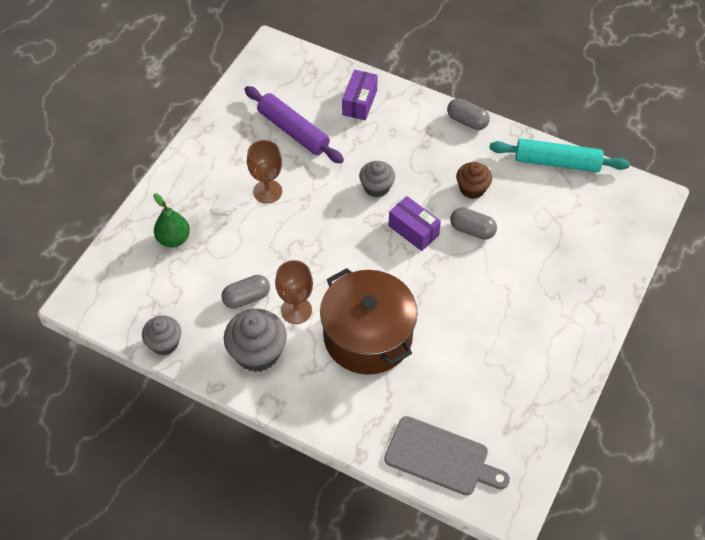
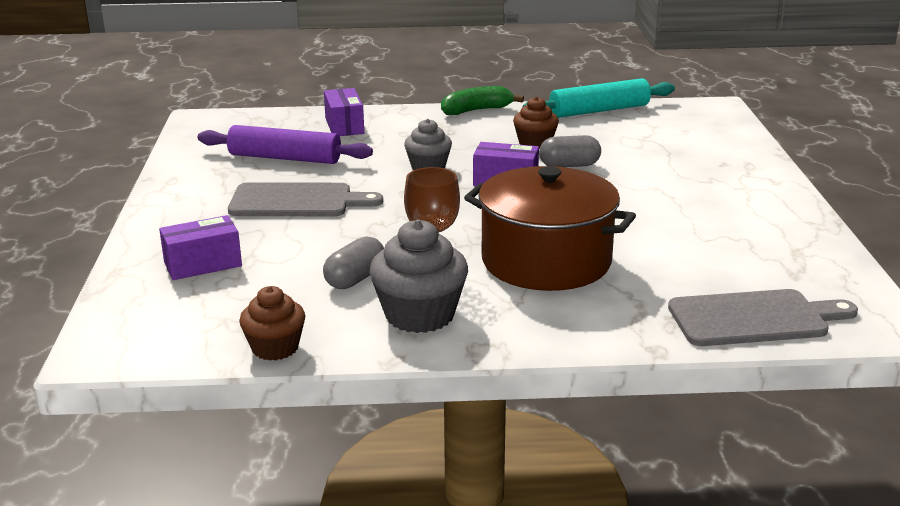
camera: 30 degrees left, 30 degrees down
(164, 343) = (275, 348): grey cupcake -> brown cupcake
(174, 239) = (203, 264): green pear -> purple box
(267, 191) = (297, 201): brown goblet -> grey cutting board
(467, 121) = (477, 110): grey capsule -> green banana

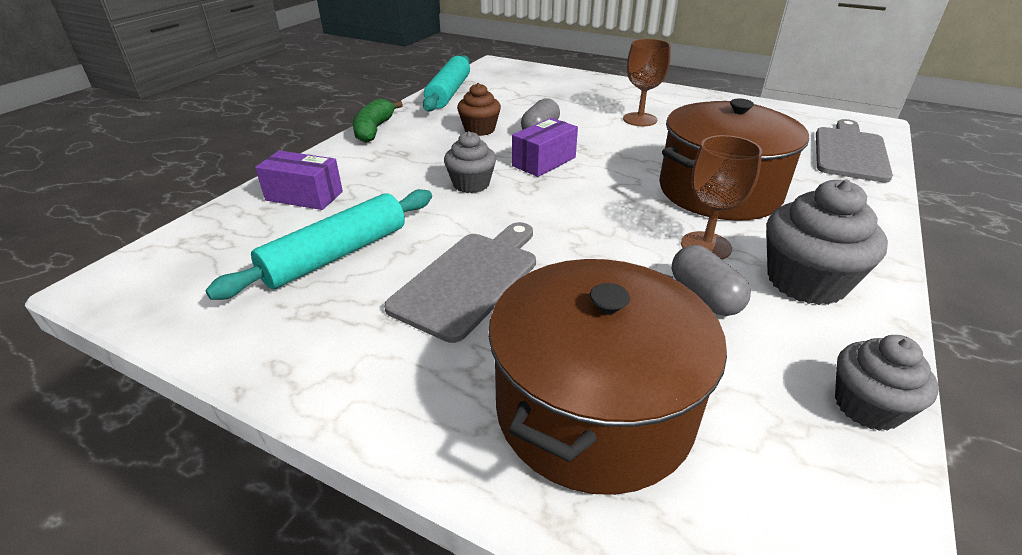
camera: 60 degrees left, 10 degrees up
(203, 264) = (593, 409): purple box -> brown pot
(275, 348) = (867, 406): brown cupcake -> grey cupcake
(285, 158) = (337, 255): purple rolling pin -> turquoise rolling pin
(671, 200) = (640, 119): none -> brown goblet

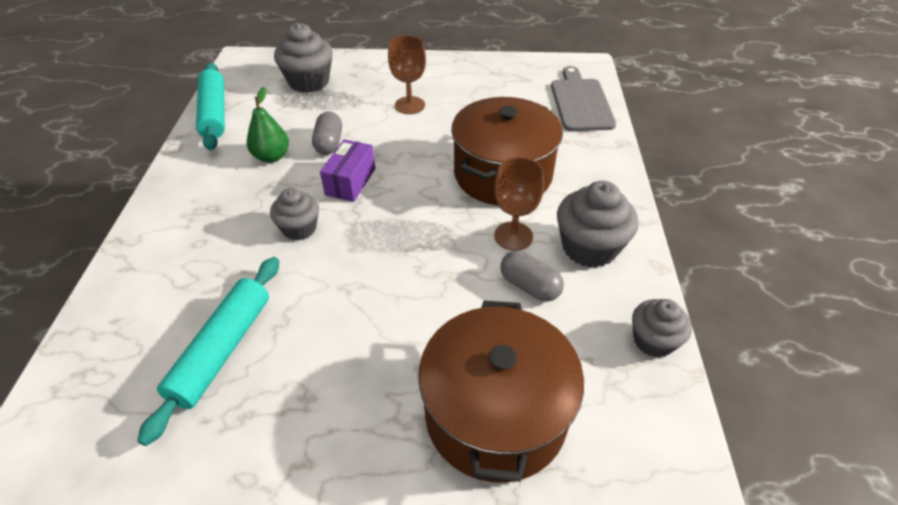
camera: 25 degrees left, 10 degrees up
(304, 196) = (146, 293): purple box -> none
(374, 129) = (165, 185): green banana -> none
(469, 280) = (352, 334): grey cutting board -> none
(479, 129) = (272, 157): brown cupcake -> green pear
(547, 87) = (309, 82): none -> grey cupcake

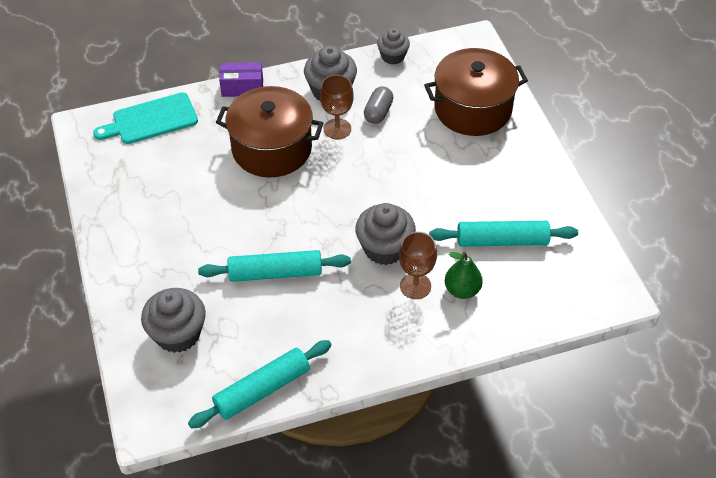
camera: 110 degrees left, 5 degrees up
(272, 157) = (310, 306): green pear -> green pear (462, 290)
(299, 228) = (384, 248): grey cupcake -> grey cupcake, size x1.57
(329, 143) = (275, 273): grey capsule -> turquoise rolling pin
(350, 181) = (319, 238): purple box -> purple box (242, 88)
(409, 105) = (194, 235): brown goblet -> brown goblet (415, 286)
(580, 102) = (151, 120): grey cutting board -> turquoise cutting board

